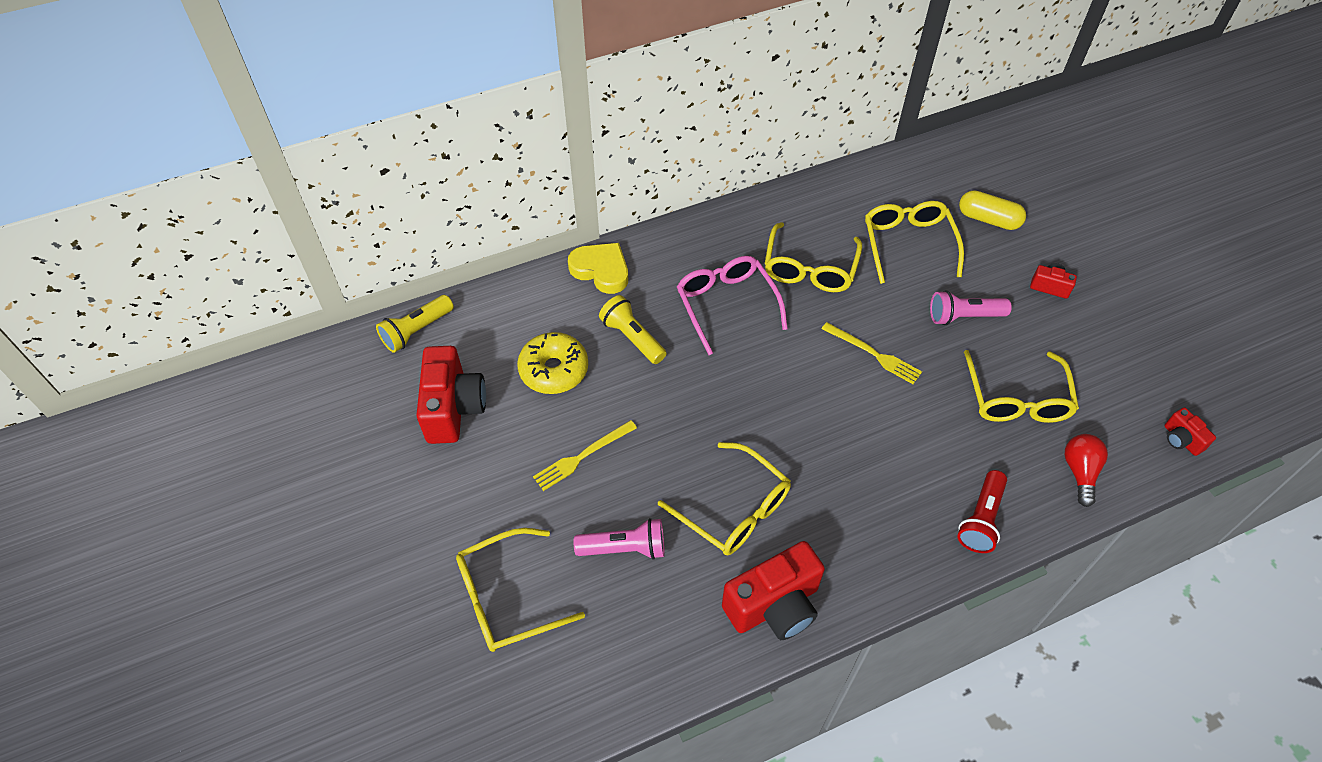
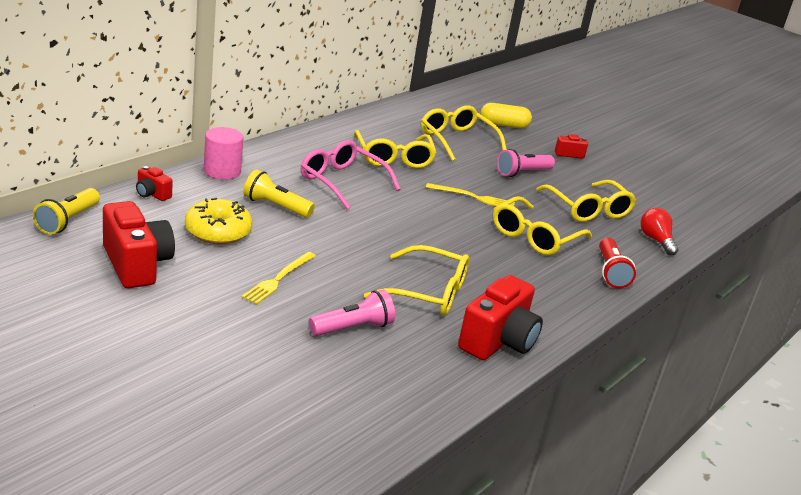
camera: 30 degrees left, 25 degrees down
(507, 598) = (267, 375): yellow glasses -> yellow glasses (534, 236)
(601, 270) = (222, 171): yellow heart -> pink cylinder
(1181, 440) = (704, 217): red camera -> red camera (152, 194)

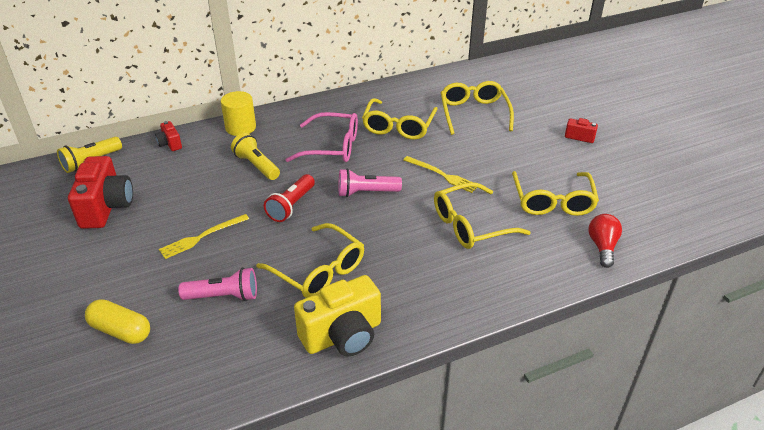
camera: 30 degrees right, 10 degrees up
(218, 231) = (191, 184): yellow donut -> none
(222, 171) = (240, 127): pink cylinder -> yellow cylinder
(342, 182) = (332, 147): pink glasses -> pink glasses turned 120 degrees clockwise
(498, 341) = (343, 335): red camera -> yellow camera
(503, 125) = (534, 100): yellow capsule -> yellow capsule (121, 331)
(522, 173) = (513, 153): pink flashlight -> pink flashlight (366, 192)
(610, 272) = (521, 277): red flashlight -> red flashlight (291, 206)

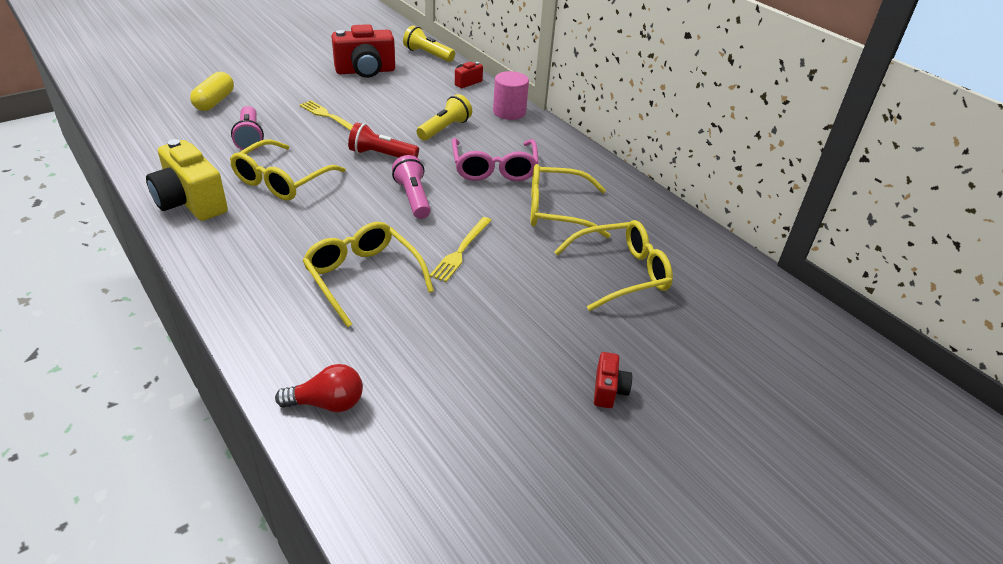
camera: 75 degrees right, 0 degrees up
(240, 127) = (509, 112): yellow cylinder -> pink cylinder
(552, 201) = (425, 353): yellow glasses -> none

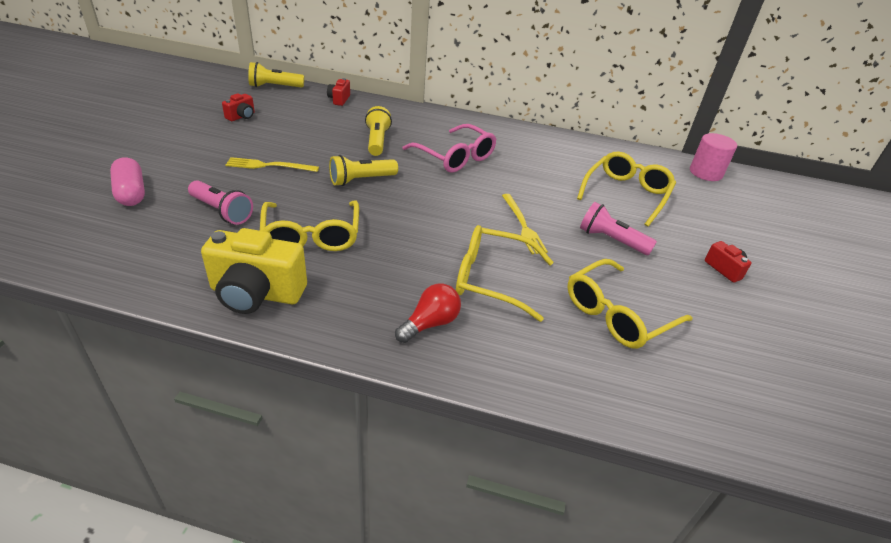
camera: 40 degrees left, 0 degrees up
(215, 102) = (131, 193): yellow capsule -> pink capsule
(327, 403) = (611, 384): red light bulb -> red light bulb (430, 323)
(365, 71) = (241, 116): red camera -> red camera, size x0.49
(381, 155) = (361, 180): red flashlight -> yellow flashlight
(413, 198) = (434, 203): pink flashlight -> pink flashlight (611, 240)
(509, 112) = (403, 112): pink cylinder -> pink cylinder (705, 173)
(556, 211) = (535, 170): yellow glasses -> yellow glasses (617, 314)

